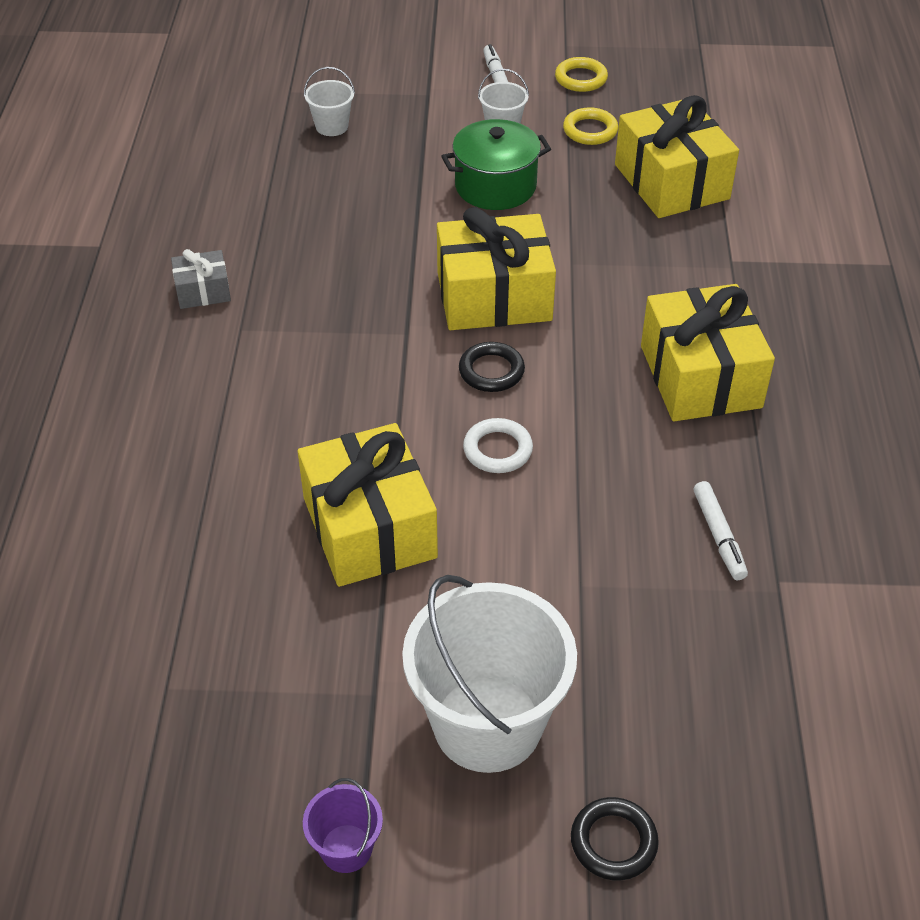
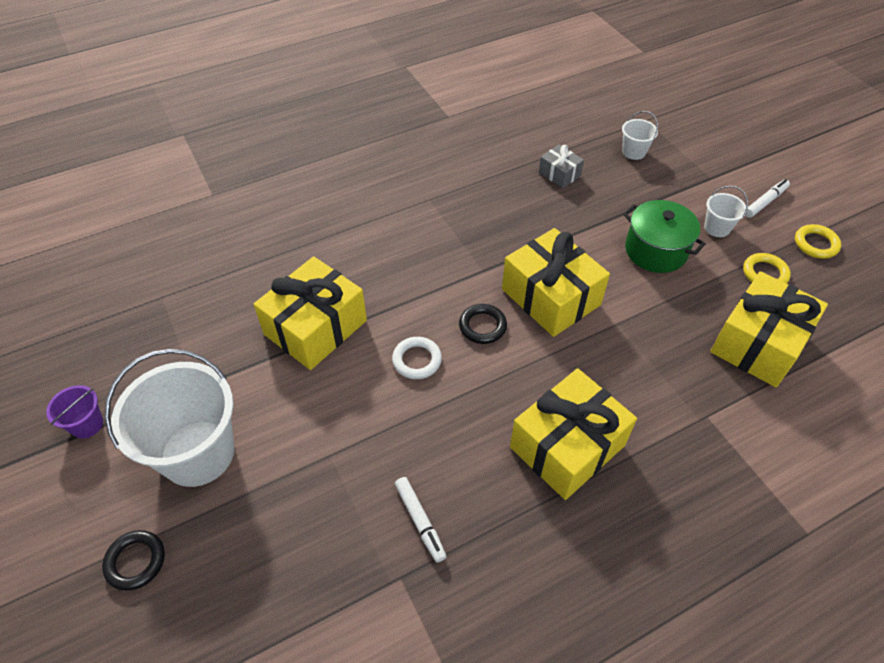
camera: 60 degrees right, 5 degrees up
(203, 291) = (447, 170): grey gift -> grey gift (559, 174)
(719, 536) = (420, 521): white marker -> white marker turned 75 degrees counterclockwise

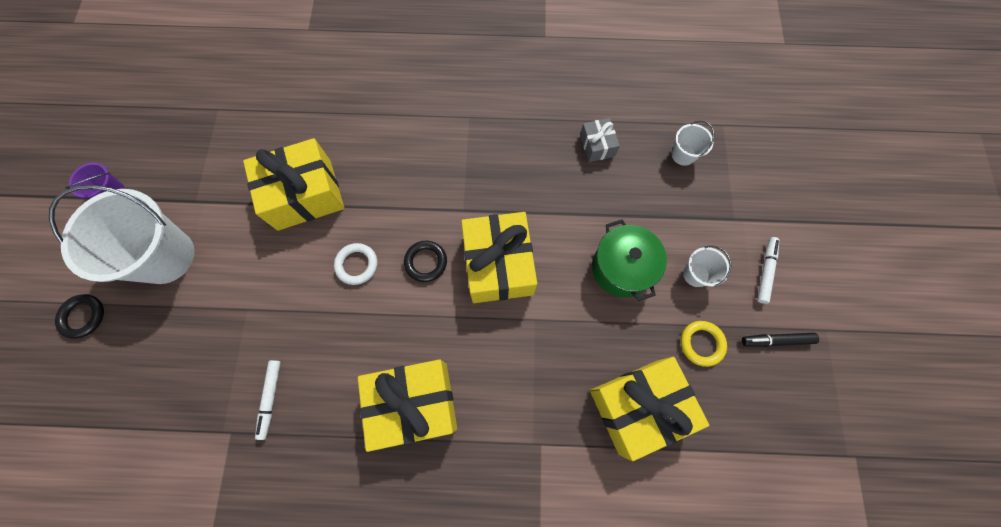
camera: 30 degrees right, 20 degrees up
(765, 202) = (765, 271): white marker -> white marker turned 60 degrees counterclockwise
(816, 244) = (776, 340): yellow ring -> black marker

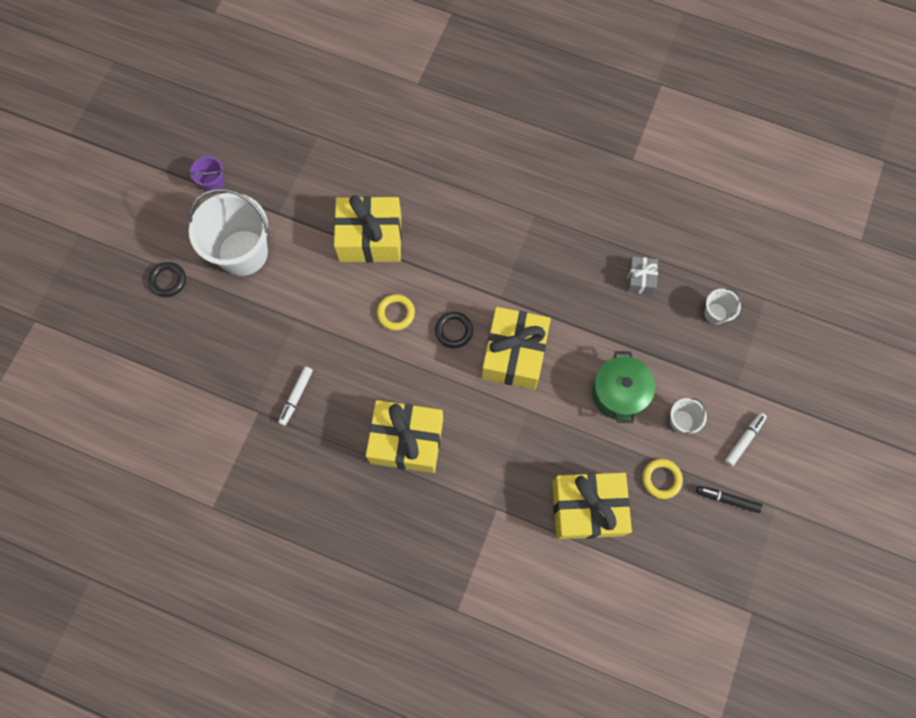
camera: 20 degrees right, 0 degrees up
(357, 265) = (396, 313): white ring -> yellow ring

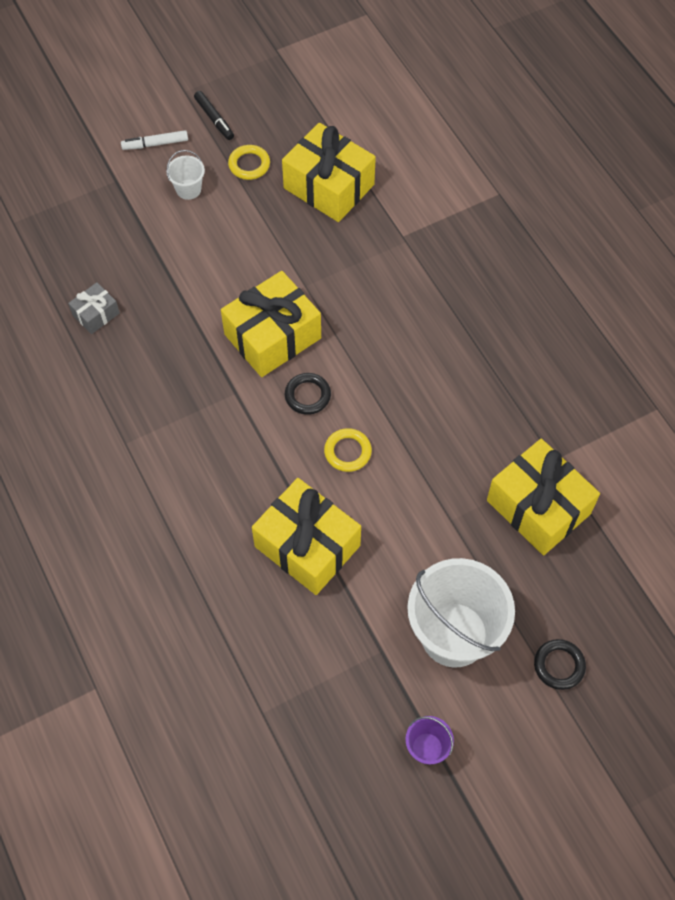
camera: 140 degrees left, 10 degrees down
(296, 397) = (507, 446): white marker -> none
(406, 441) = (434, 337): yellow gift -> yellow gift (538, 507)
(618, 393) = (216, 243): green pot -> none
(715, 313) = (67, 241): white bucket -> none

